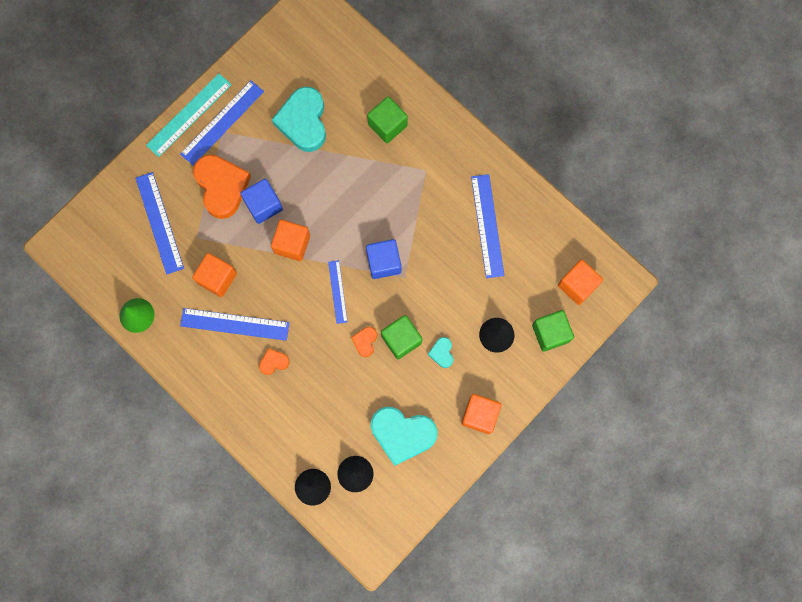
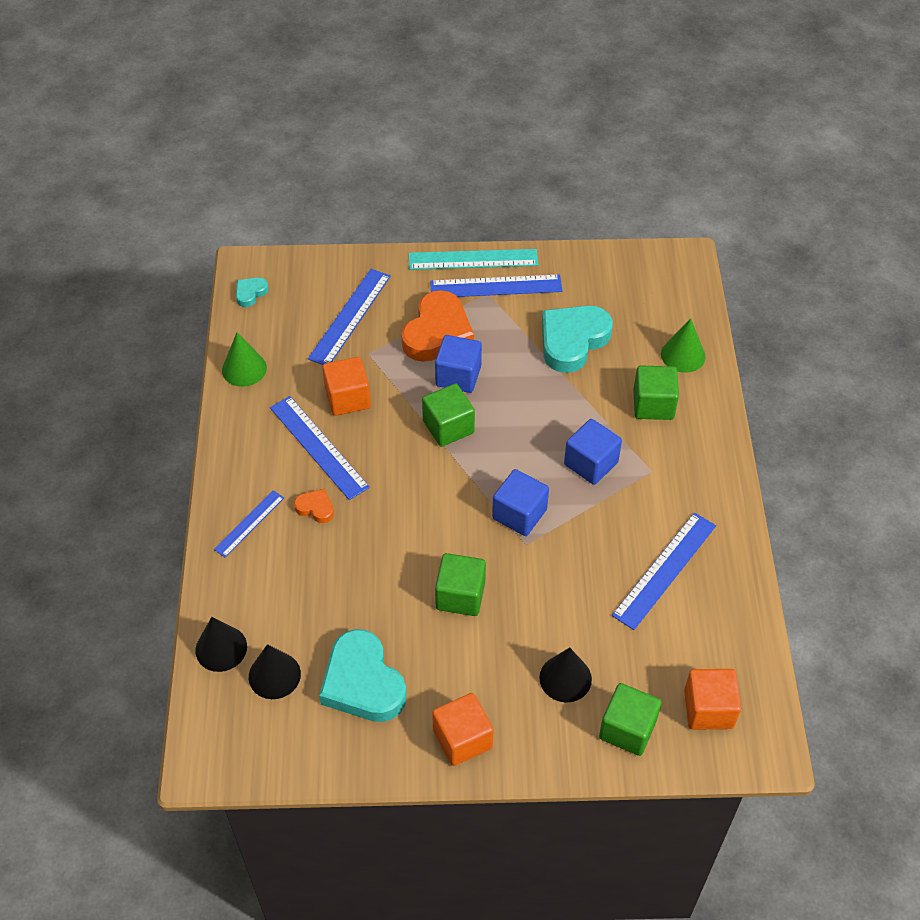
camera: 45 degrees right, 25 degrees down
(292, 244) = (448, 427): orange cube -> green cube
(338, 291) = (445, 501): blue ruler -> blue ruler (249, 523)
(365, 341) = (422, 566): orange heart -> none
(372, 75) = (683, 355): none -> green cone
(390, 195) = (591, 463): none -> blue cube
(442, 353) = (488, 644): turquoise heart -> turquoise heart (250, 293)

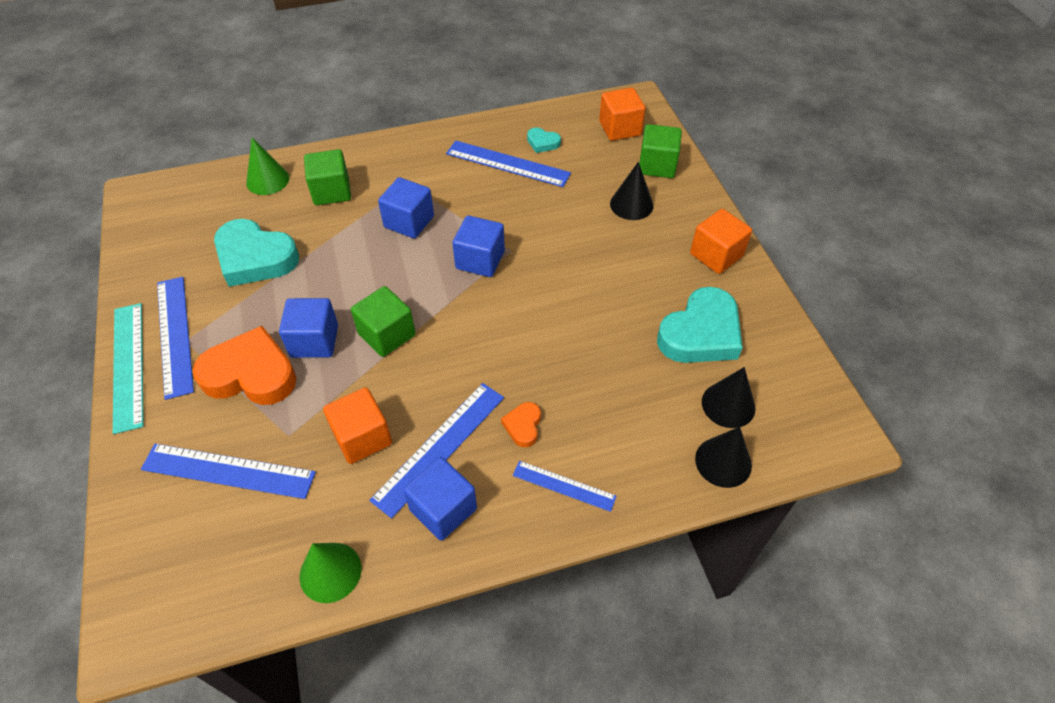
camera: 105 degrees left, 0 degrees up
(250, 293) = (186, 612): turquoise heart -> turquoise heart (542, 143)
(263, 440) = (443, 509): none -> blue cube
(460, 595) = (582, 284): green cube -> none

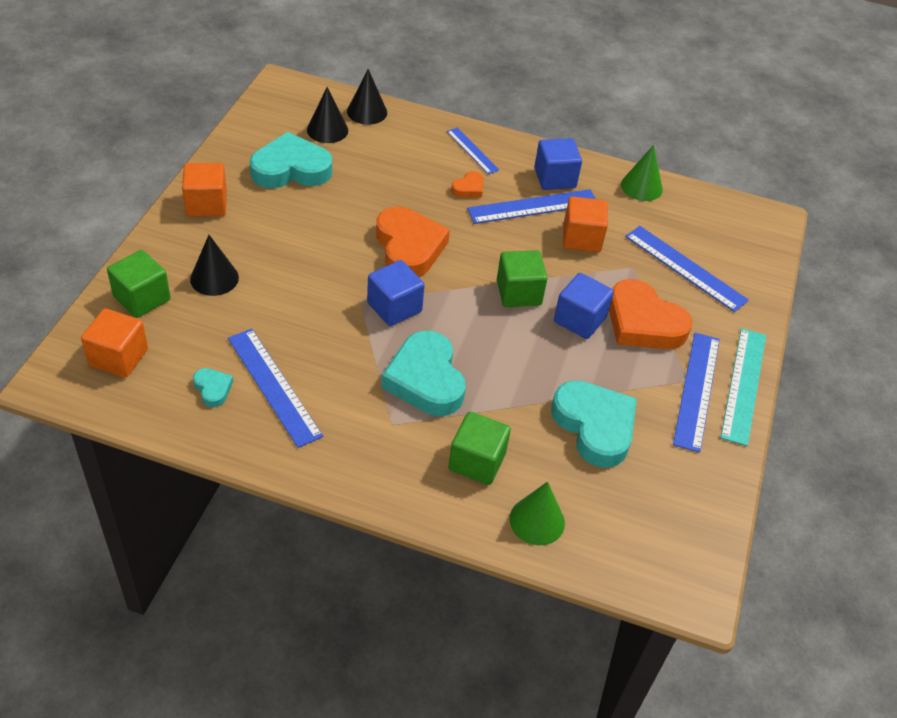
camera: 150 degrees left, 5 degrees down
(409, 222) = (425, 379): blue cube -> turquoise heart
(518, 319) = (409, 247): none -> orange heart

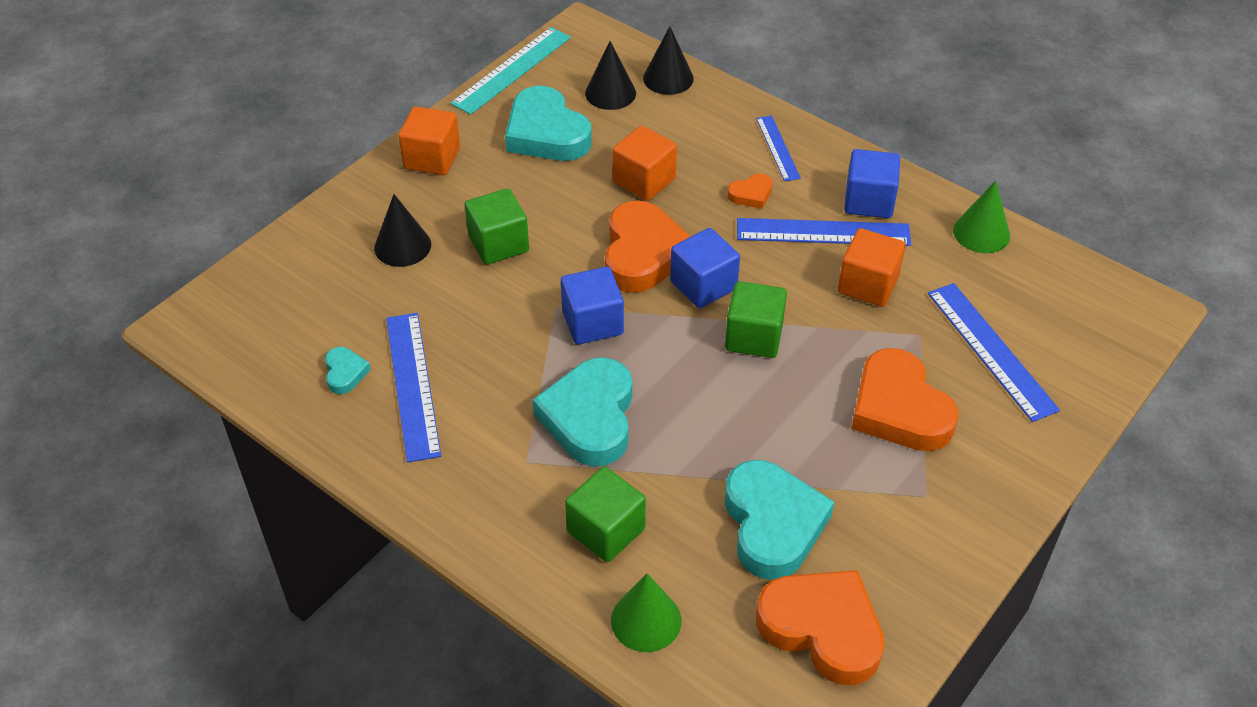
camera: 25 degrees right, 0 degrees up
(118, 357) = (261, 315): orange cube -> orange cube (644, 180)
(142, 298) = (315, 253): green cube -> green cube (498, 244)
(291, 169) = (546, 133): turquoise heart -> turquoise heart turned 135 degrees counterclockwise
(579, 320) = (816, 387): blue cube -> blue cube (703, 285)
(663, 493) = (822, 629): none -> orange heart
(697, 390) = (930, 511): blue ruler -> none
(743, 385) = (998, 519): turquoise ruler -> turquoise ruler (511, 70)

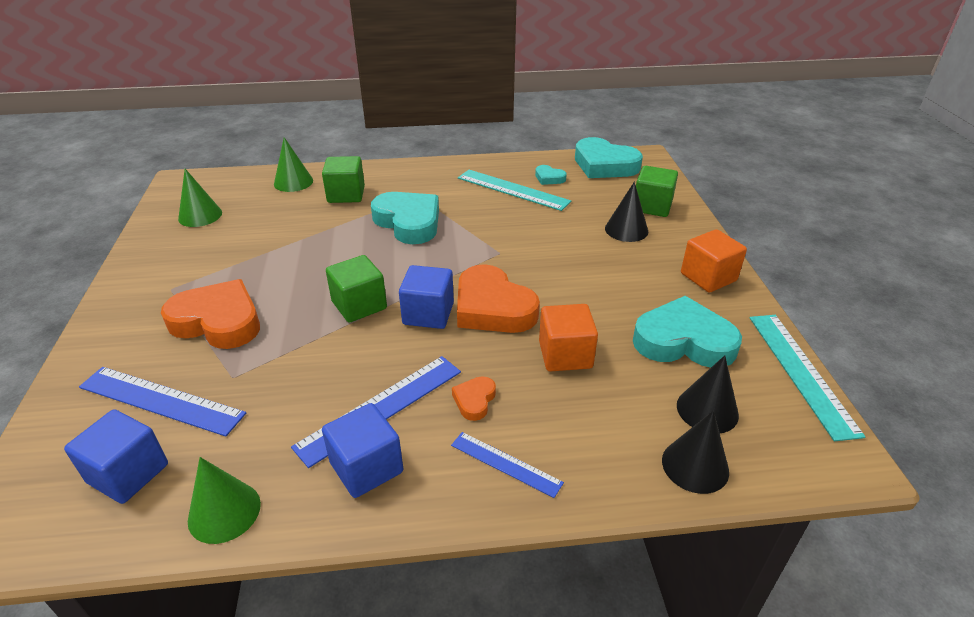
camera: 135 degrees right, 10 degrees down
(413, 385) = (512, 190): blue ruler -> turquoise ruler
(498, 244) = (583, 260): green cube -> green cube (652, 206)
(592, 323) = (467, 257): blue cube -> blue cube (128, 473)
(772, 524) = (260, 234): turquoise heart -> turquoise heart (604, 165)
(822, 629) = (200, 215): orange heart -> green cone
(868, 285) = (304, 388): orange cube -> none

